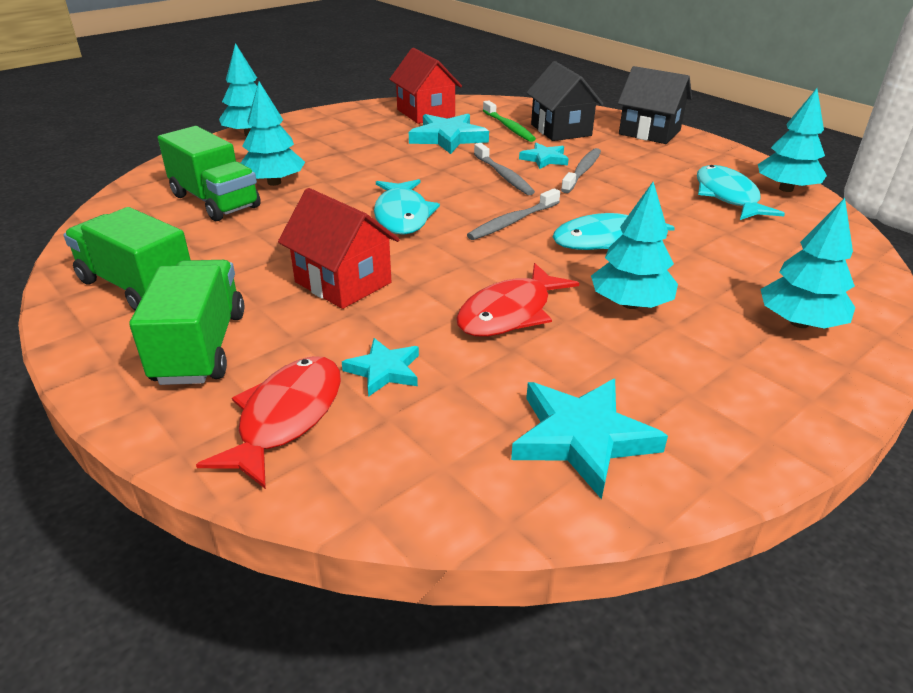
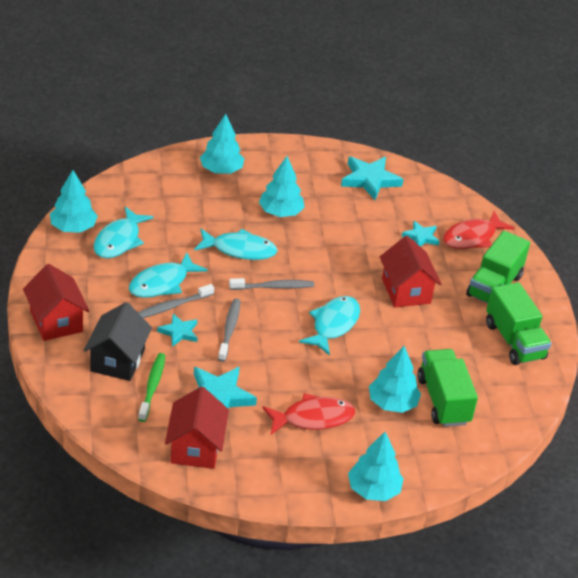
camera: 150 degrees left, 5 degrees up
(510, 313) = (341, 235): red fish -> red fish (313, 418)
(622, 182) = (162, 283): none -> turquoise fish
(649, 132) = (56, 321): black house -> red house

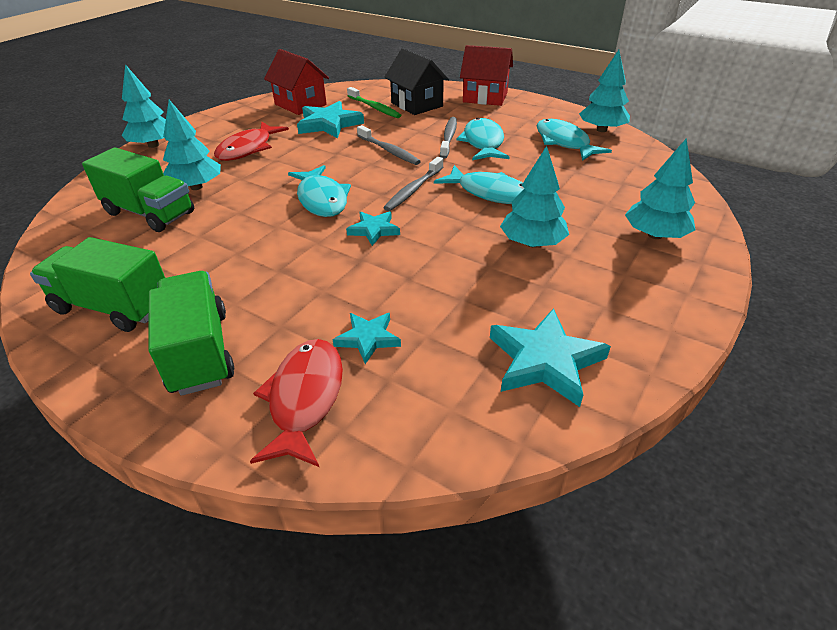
camera: 135 degrees right, 0 degrees up
(179, 332) = (415, 131): turquoise star -> turquoise star (374, 230)
(239, 250) = (490, 193): turquoise fish -> turquoise fish turned 105 degrees counterclockwise
(406, 291) = (298, 268): red house -> none

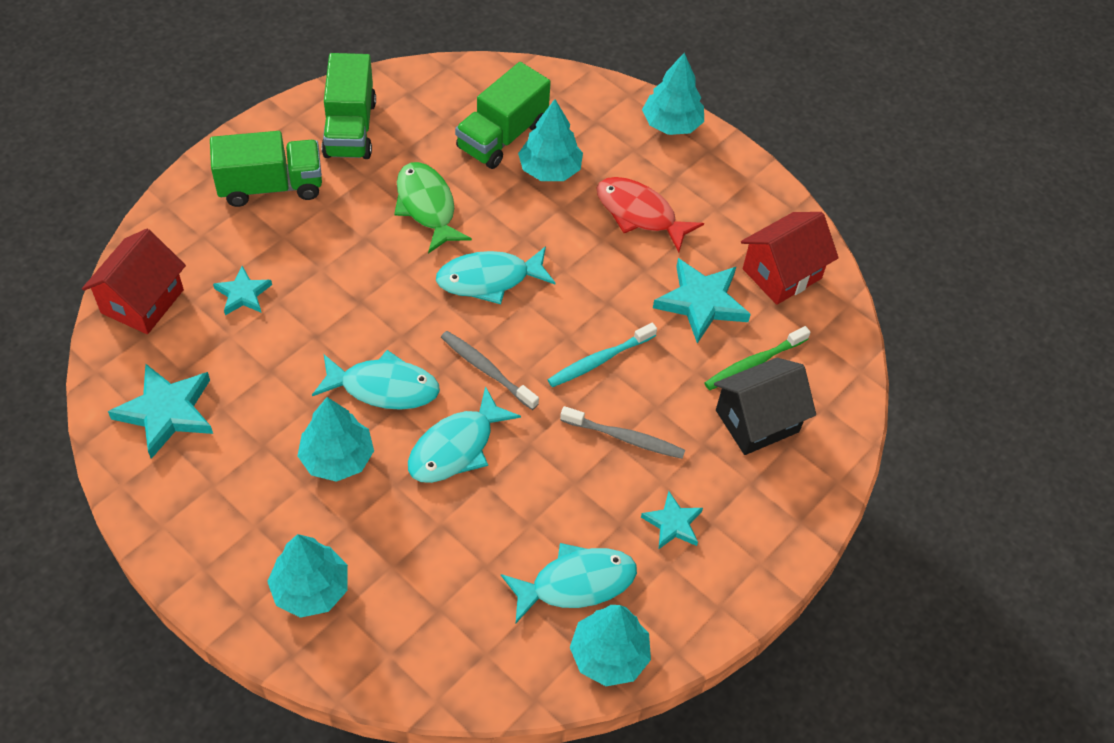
camera: 95 degrees right, 15 degrees up
(113, 307) = (350, 128): green truck -> green truck turned 150 degrees clockwise
(237, 240) = (427, 206): none -> green fish
(305, 398) = (194, 248): red fish -> none
(374, 230) = (409, 319): turquoise star -> turquoise star (673, 523)
(389, 151) = (599, 360): grey toothbrush -> turquoise toothbrush
(483, 143) = (599, 476): turquoise fish -> turquoise fish (383, 387)
(485, 97) = (773, 525): red house -> red house (142, 301)

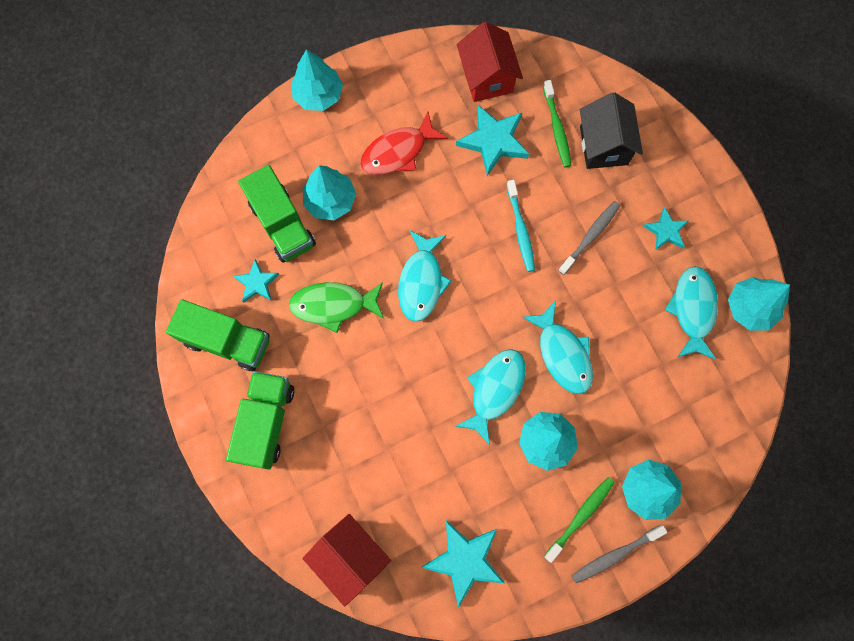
camera: 65 degrees left, 20 degrees up
(243, 294) = (371, 473): turquoise star -> turquoise star (257, 283)
(253, 520) = (580, 517): none -> green toothbrush
(486, 370) = (503, 311): grey toothbrush -> grey toothbrush (615, 555)

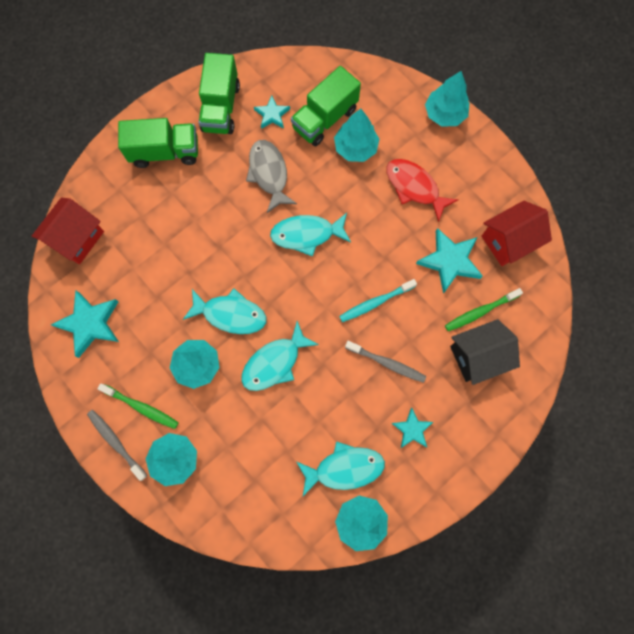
camera: 75 degrees right, 0 degrees up
(333, 305) = (269, 174): green fish -> grey fish

